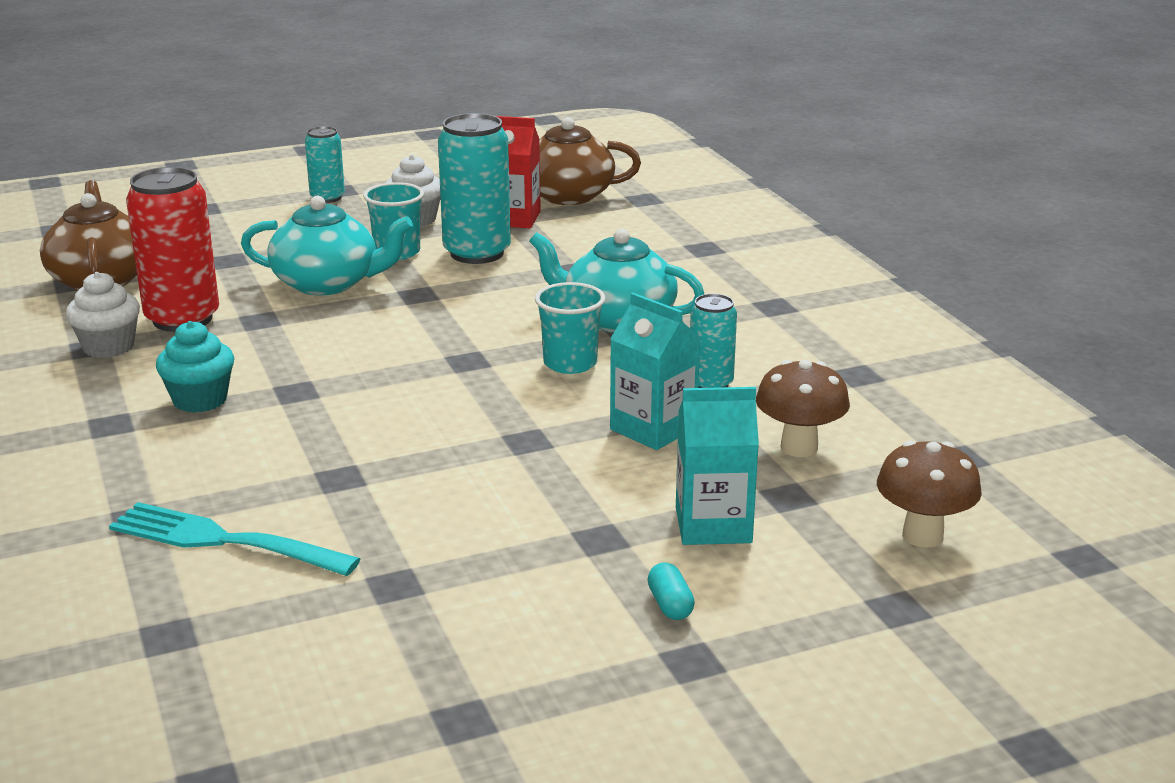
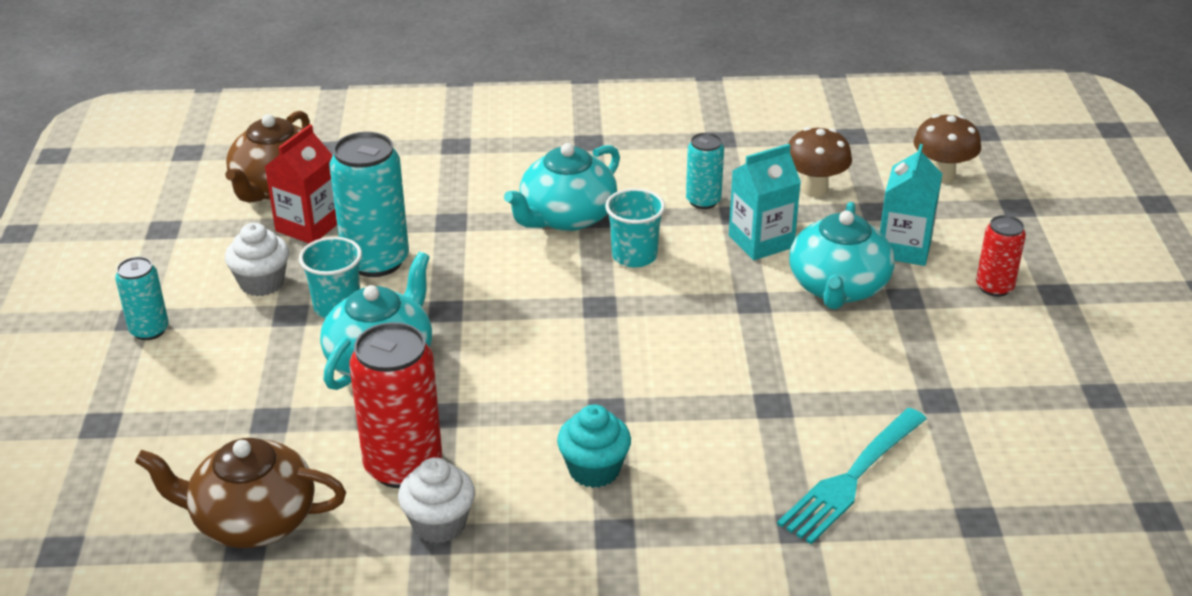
camera: 70 degrees left, 10 degrees up
(591, 489) = (838, 287): none -> turquoise teapot
(670, 605) = (994, 287): turquoise capsule -> red can

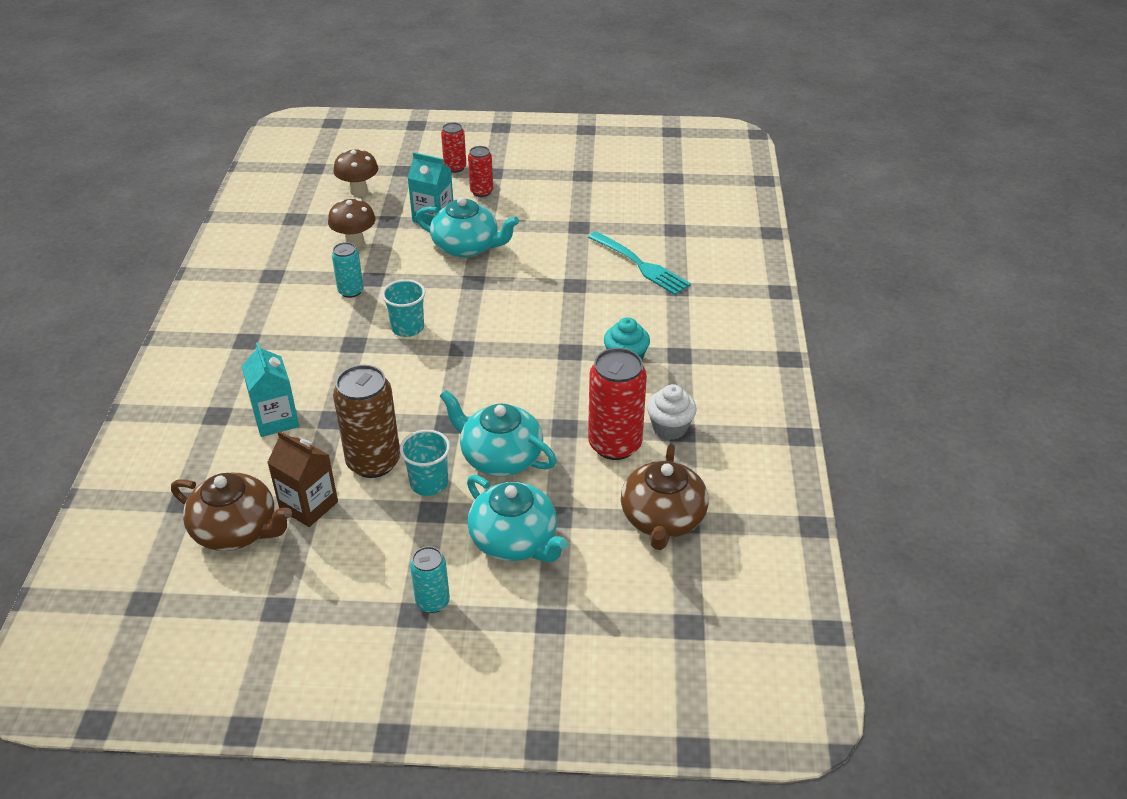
camera: 85 degrees left, 5 degrees up
(262, 283) = (384, 531): white cupcake -> none
(308, 226) = (309, 505): red carton -> brown carton
(376, 261) = (373, 462): turquoise can -> brown can
(566, 217) = (347, 357): turquoise teapot -> turquoise teapot (515, 540)
(761, 241) = (408, 271): turquoise carton -> turquoise carton (276, 419)
(1051, 254) = (455, 167): none -> red can

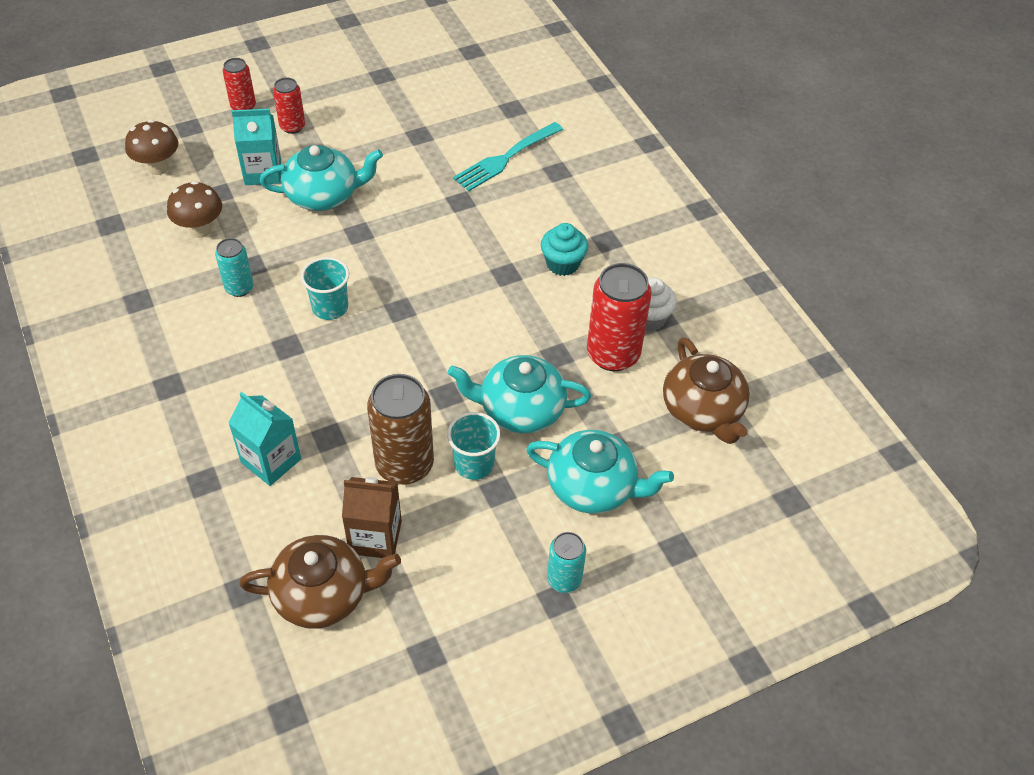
camera: 30 degrees left, 10 degrees up
(640, 265) = (506, 158): turquoise fork -> turquoise fork turned 120 degrees clockwise

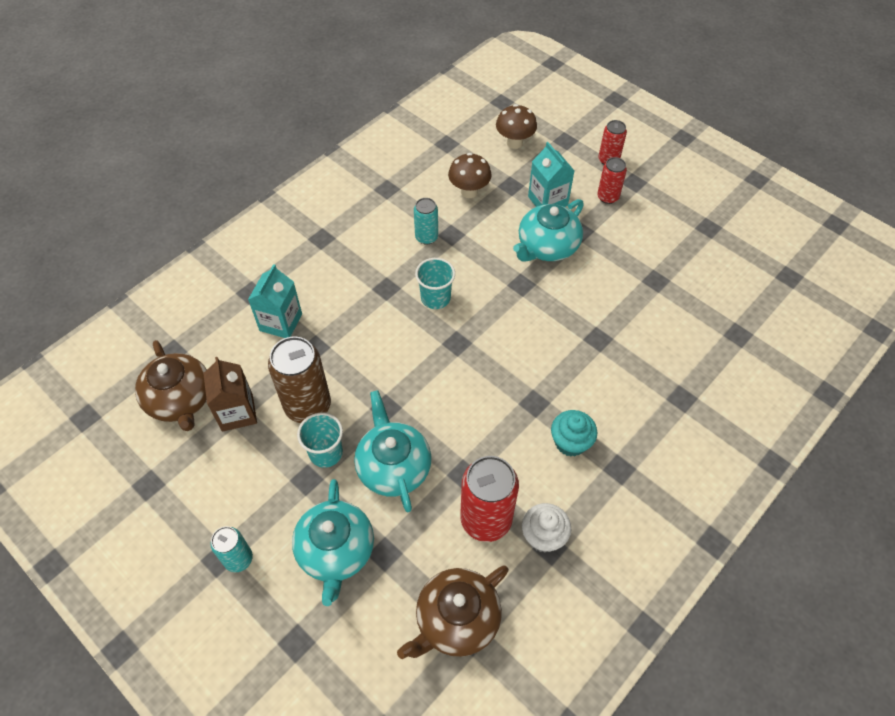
camera: 70 degrees right, 5 degrees up
(323, 195) = (547, 246): turquoise teapot -> turquoise teapot turned 75 degrees clockwise
(506, 158) = (672, 352): turquoise fork -> none

